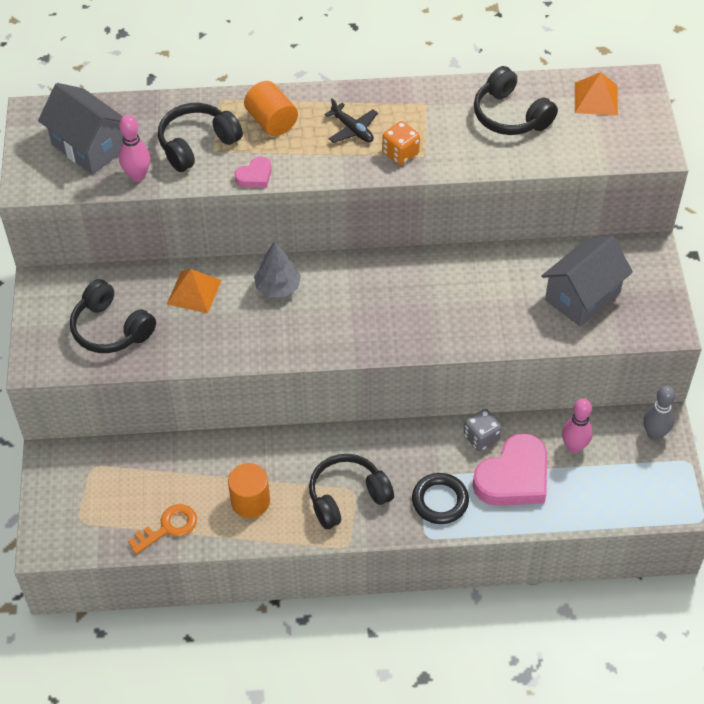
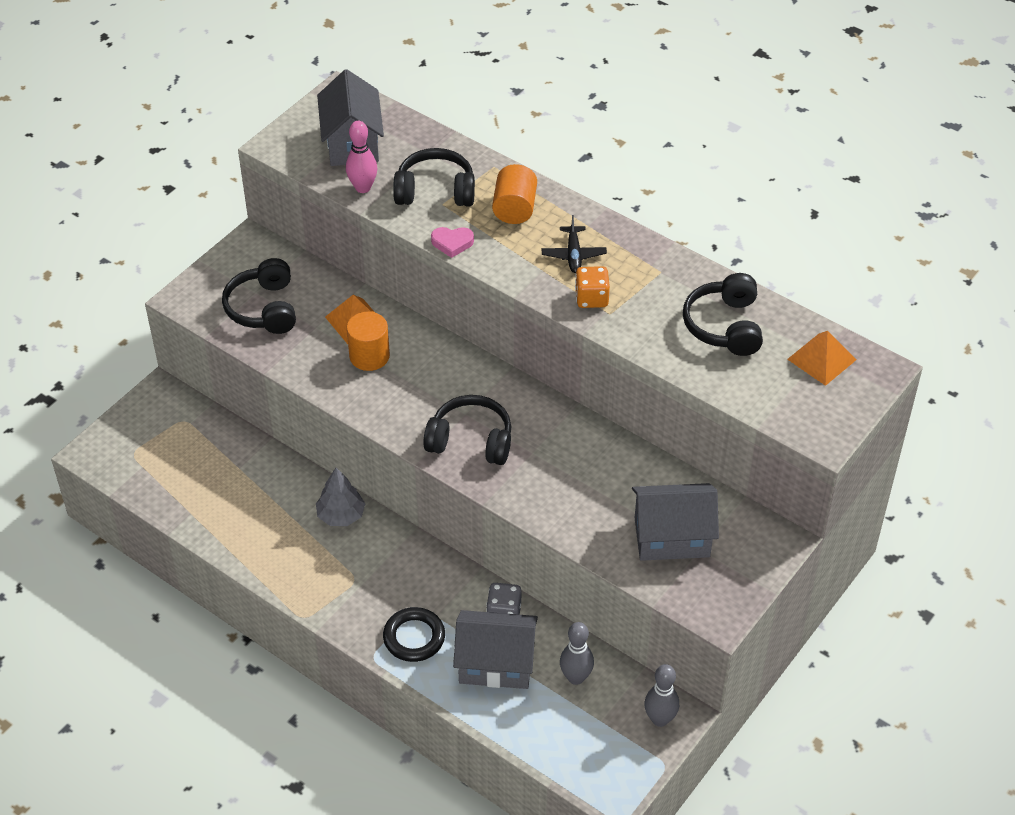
camera: 40 degrees right, 5 degrees down
(168, 527) = (188, 504): orange key -> none
(250, 501) = (268, 529): orange cylinder -> orange cylinder (369, 356)
(277, 287) = (423, 360): grey tree -> grey tree (341, 515)
(347, 497) = (344, 580): black headphones -> black headphones (471, 441)
(513, 477) = (496, 664): pink heart -> grey house
(574, 446) = (576, 677): pink bowling pin -> grey bowling pin

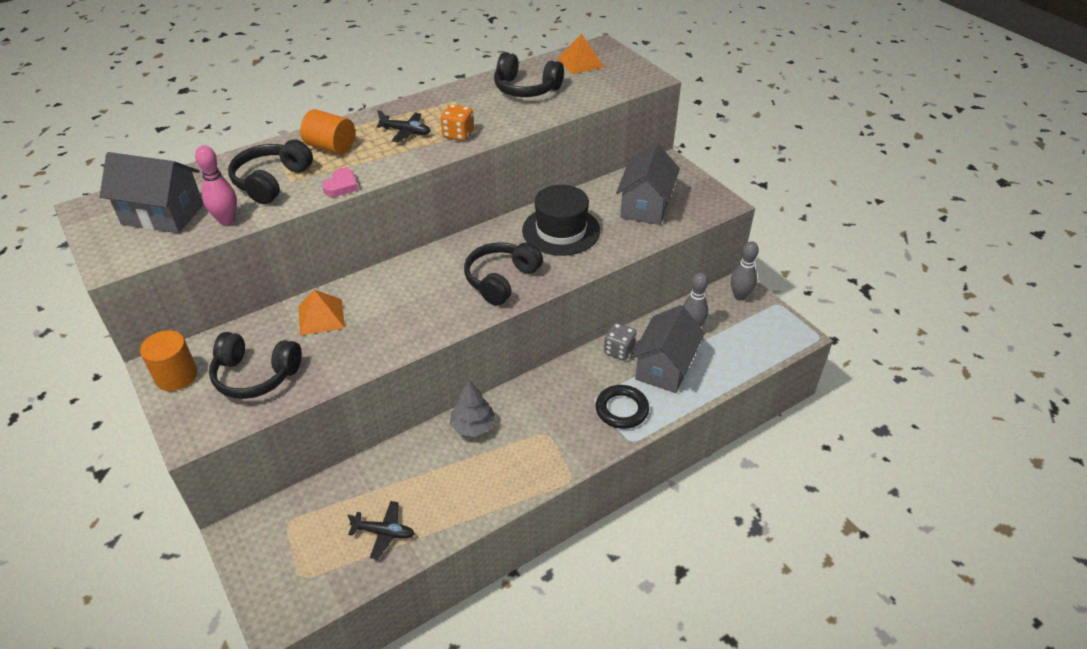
camera: 70 degrees left, 5 degrees down
(194, 492) = (384, 533): none -> black plane
(369, 356) = (369, 317): orange cylinder -> orange cylinder (176, 376)
(581, 468) = (561, 230): none -> black hat

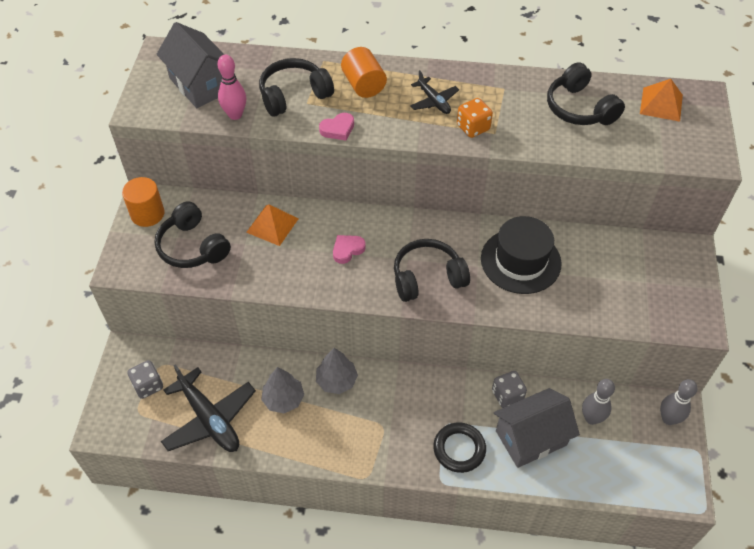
camera: 40 degrees right, 10 degrees up
(291, 548) = (148, 385): none -> grey dice
(384, 533) = (209, 419): black plane -> black plane, size x1.86
(412, 297) = (347, 250): none -> pink heart
(439, 470) = (283, 399): none -> grey tree
(645, 206) = (621, 282): grey house -> none

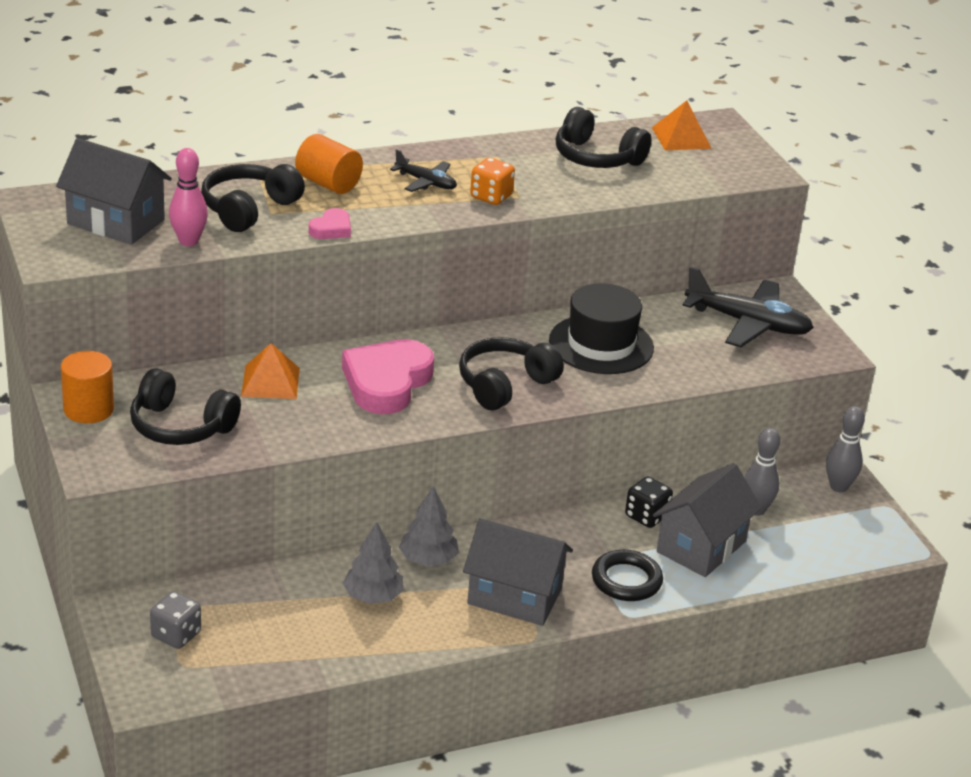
camera: 30 degrees left, 20 degrees down
(209, 419) = (289, 643): black plane -> black plane (748, 323)
(347, 250) = (386, 382): pink heart -> pink heart, size x2.14
(374, 434) = (514, 596): none -> grey house
(507, 395) = (646, 516): grey dice -> black dice

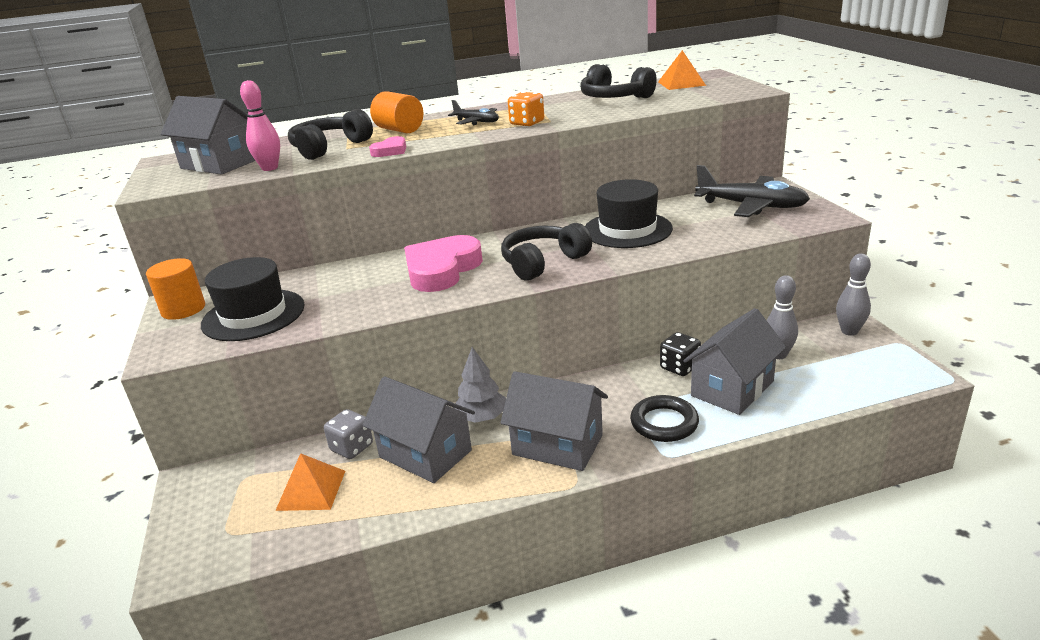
camera: 10 degrees right, 5 degrees down
(176, 635) = (233, 502): grey dice -> grey dice (352, 447)
(180, 426) = (253, 315): black headphones -> black hat
(270, 382) = (344, 278): orange pyramid -> orange pyramid (311, 490)
(373, 596) = (425, 453): grey tree -> grey house

